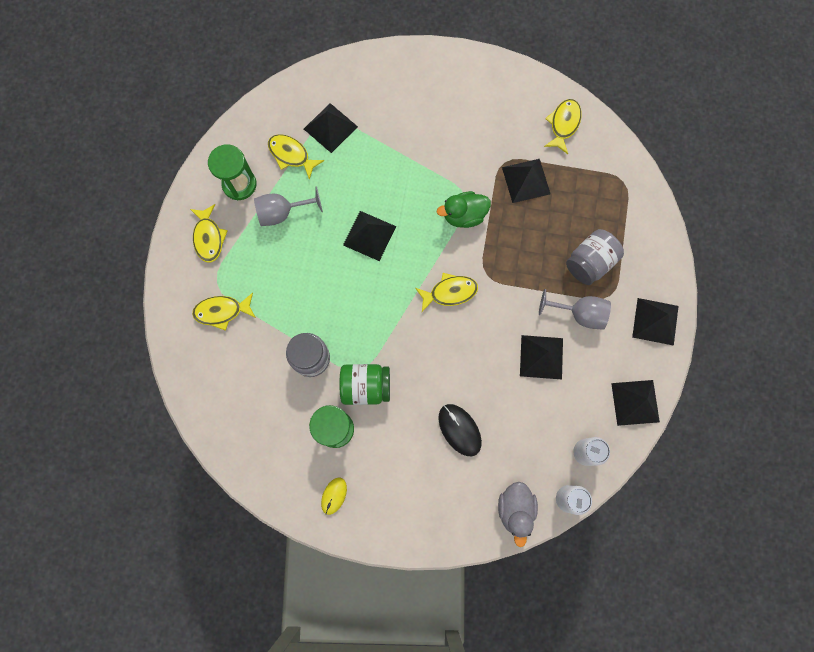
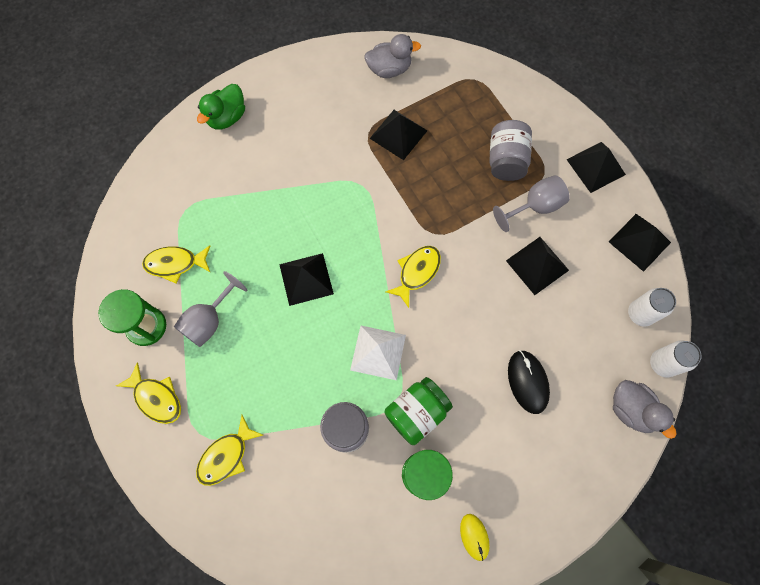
camera: 40 degrees left, 5 degrees down
(330, 127) = (192, 214): black pyramid -> none
(375, 325) = (378, 352): none -> white pyramid
(459, 430) = (527, 382): black mouse -> black mouse turned 60 degrees clockwise
(464, 215) = (373, 200): green duck -> green duck (227, 117)
(563, 124) = (389, 69): yellow fish -> grey duck

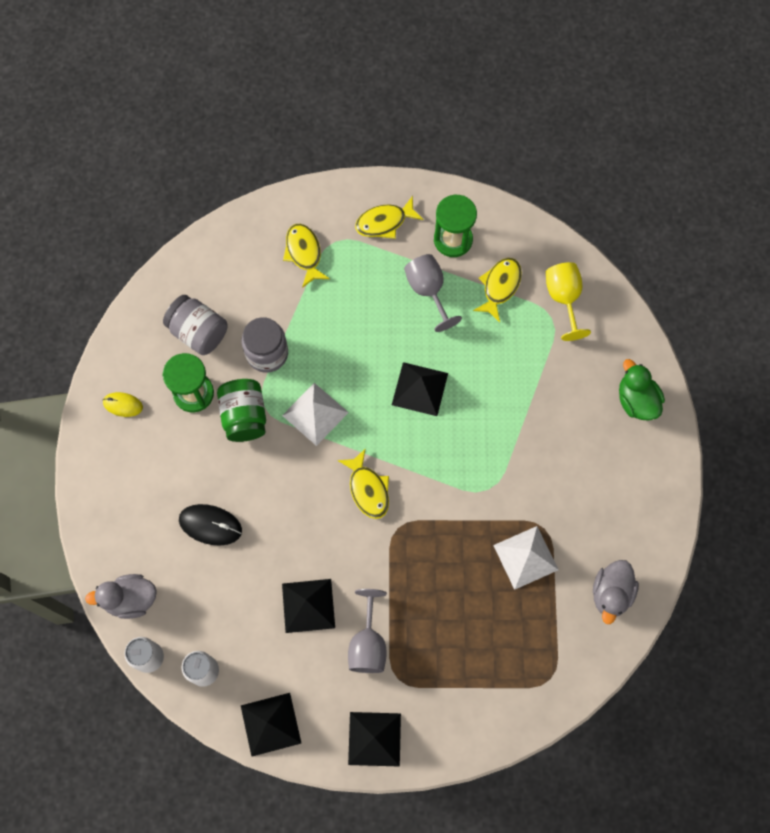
camera: 120 degrees right, 0 degrees up
(162, 208) = (564, 299): none -> yellow goblet
(398, 134) = (525, 557): black pyramid -> white pyramid
(506, 160) = (434, 648): grey jar -> grey jar (198, 332)

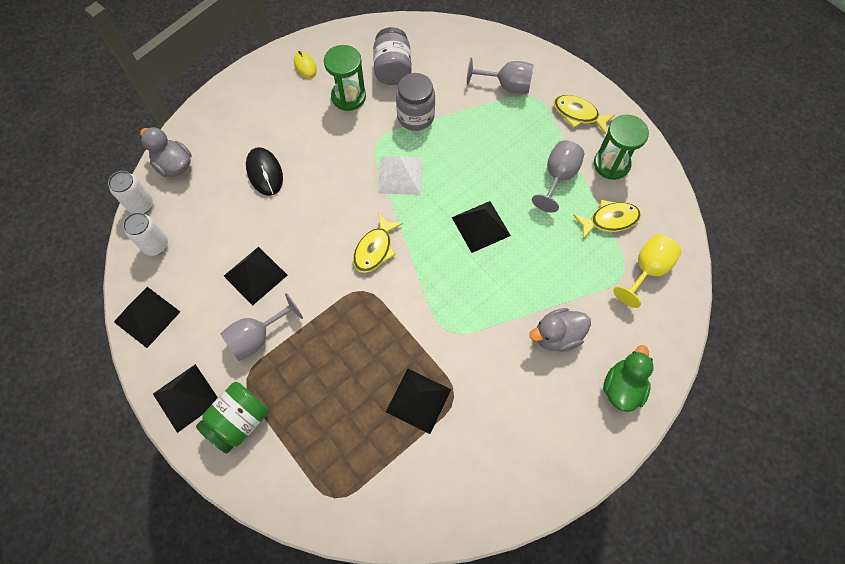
camera: 50 degrees right, 5 degrees down
(244, 416) = (359, 136): green jar -> green jar (239, 421)
(304, 253) = (506, 86): yellow fish -> grey goblet
(525, 557) = (418, 400): white pyramid -> black pyramid
(611, 593) = (445, 493): grey duck -> grey duck (556, 336)

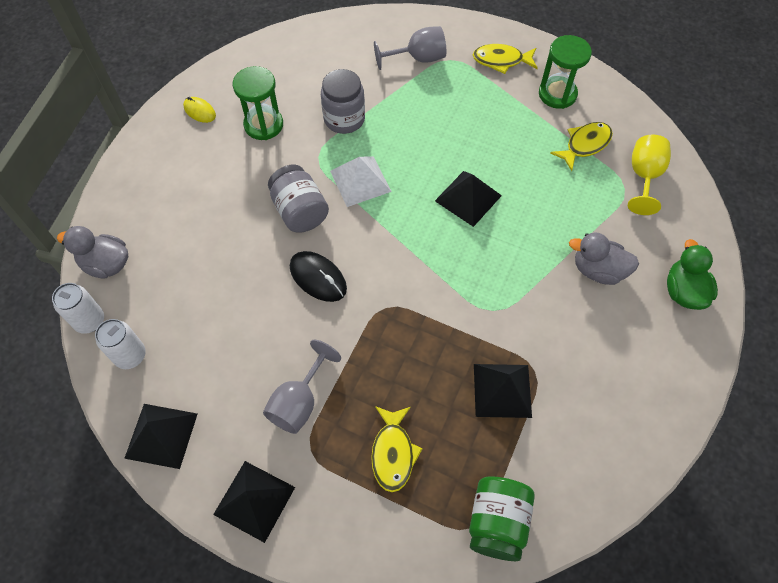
camera: 25 degrees left, 5 degrees down
(239, 421) = (327, 497): green jar -> green jar (497, 522)
(255, 275) = (261, 340): black pyramid -> none
(265, 172) = (214, 232): black mouse -> black mouse (318, 277)
(375, 249) = (375, 262): yellow fish -> yellow fish (393, 453)
(393, 69) = (295, 82): grey jar -> grey jar (300, 211)
(556, 336) = (598, 270): grey duck -> grey duck turned 60 degrees clockwise
(558, 177) = (515, 124): grey goblet -> none

